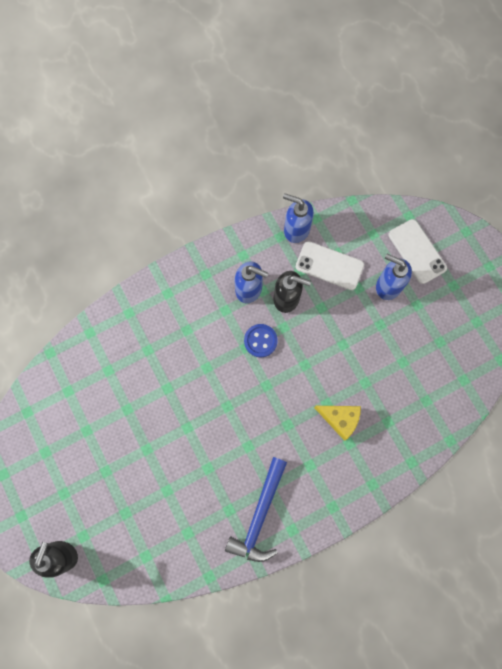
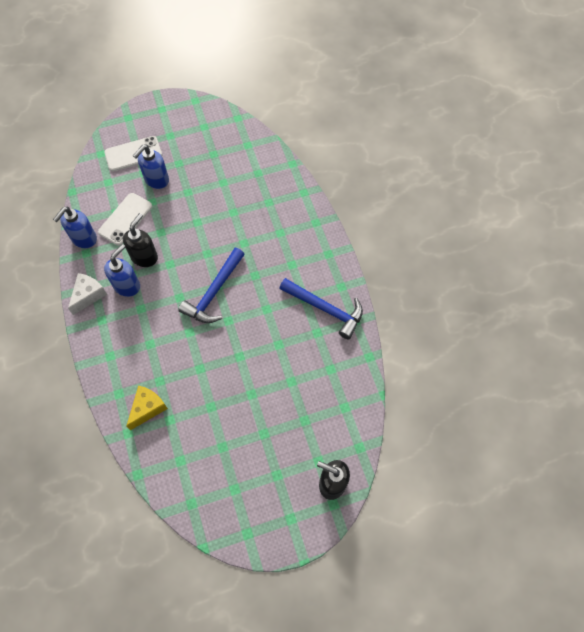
camera: 80 degrees left, 10 degrees down
(231, 253) = (88, 295): none -> white cheese
(257, 383) = (214, 292): none -> blue hammer
(260, 341) = (177, 284): blue button -> none
(339, 419) = (259, 236): yellow cheese -> yellow cheese (147, 408)

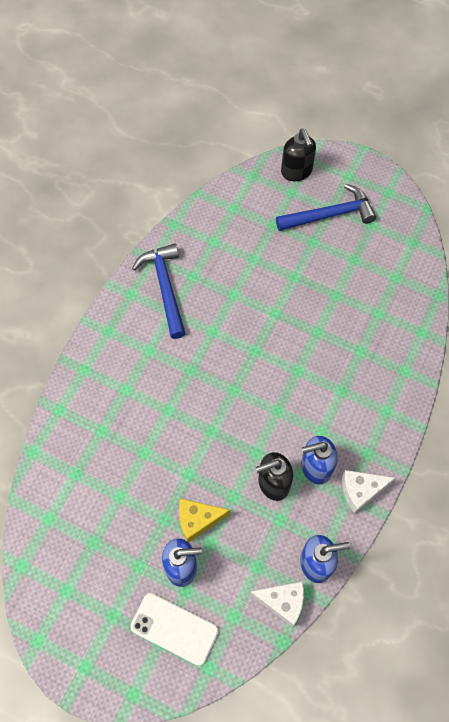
camera: 135 degrees left, 0 degrees up
(87, 207) = (282, 602): none -> white cheese
(125, 219) = (255, 546): white phone -> none
(147, 408) = (389, 337): yellow cheese -> yellow cheese (198, 520)
(214, 292) = (242, 386): blue hammer -> blue hammer (330, 215)

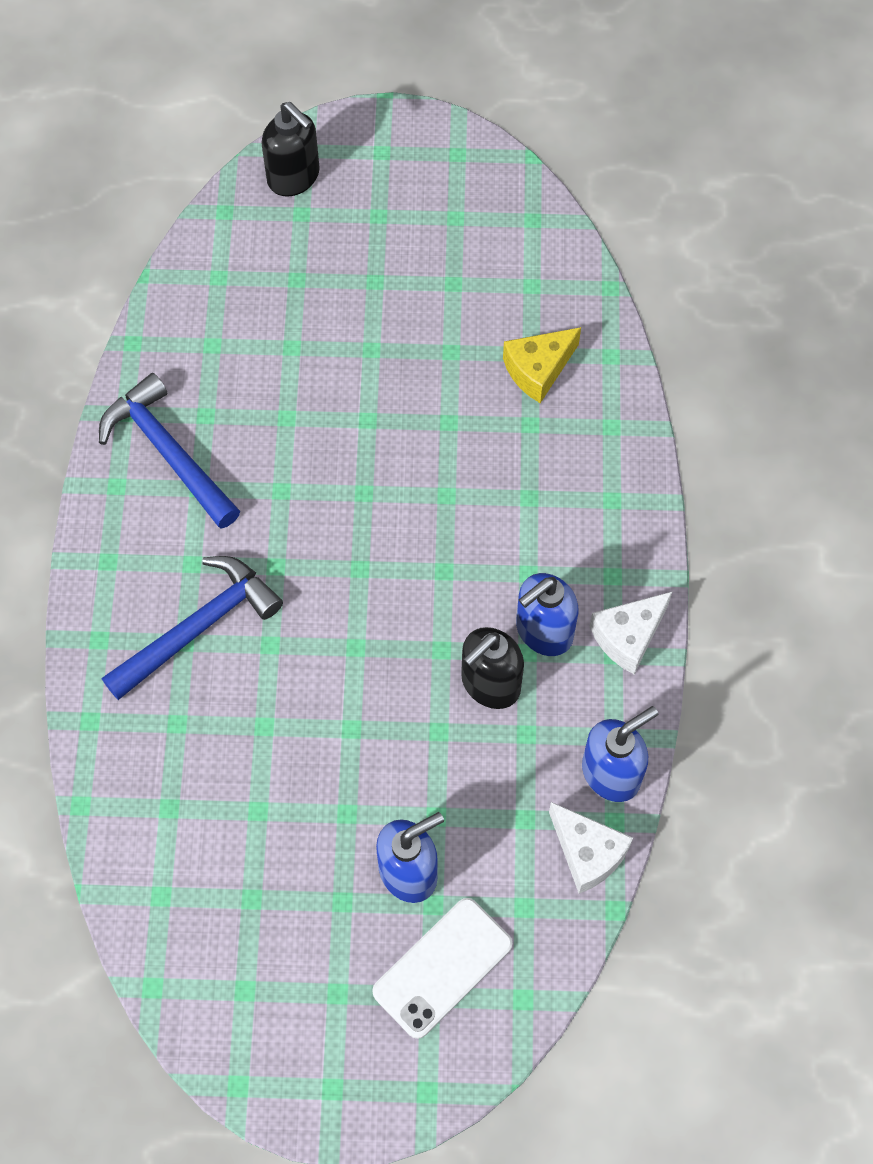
camera: 25 degrees left, 0 degrees up
(174, 629) = (442, 968): white phone -> white phone turned 45 degrees counterclockwise
(198, 520) = (400, 791): yellow cheese -> yellow cheese (538, 369)
(282, 602) = (587, 853): white cheese -> white cheese turned 60 degrees clockwise
(330, 215) = (381, 227): blue hammer -> blue hammer (198, 627)

